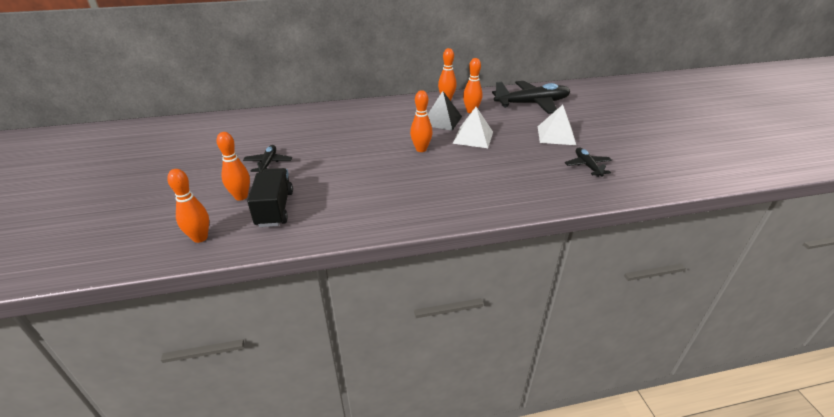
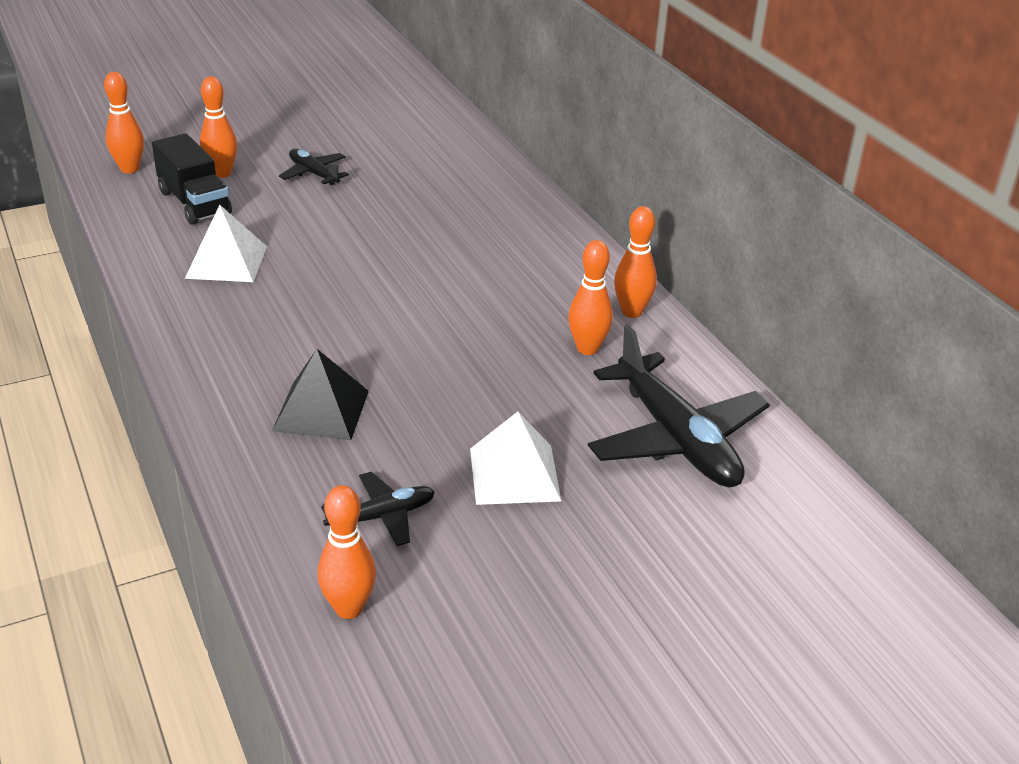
camera: 75 degrees right, 0 degrees up
(268, 163) = (313, 174): black plane -> black plane turned 120 degrees counterclockwise
(275, 209) = (194, 203): black truck -> black truck turned 75 degrees clockwise
(421, 149) = (395, 301): orange bowling pin -> orange bowling pin (349, 608)
(441, 120) = (525, 314): black pyramid -> black pyramid (321, 410)
(473, 137) = (463, 357): white pyramid -> white pyramid (226, 262)

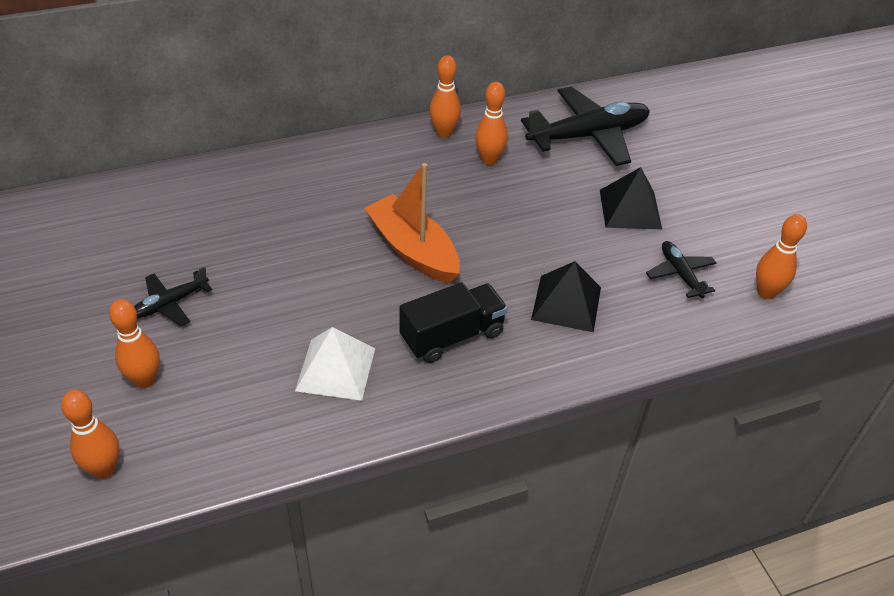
camera: 85 degrees left, 10 degrees up
(194, 203) = (207, 401): black truck -> black truck (452, 336)
(403, 298) = (413, 250): none -> orange boat
(514, 474) = (630, 209): white pyramid -> black pyramid

